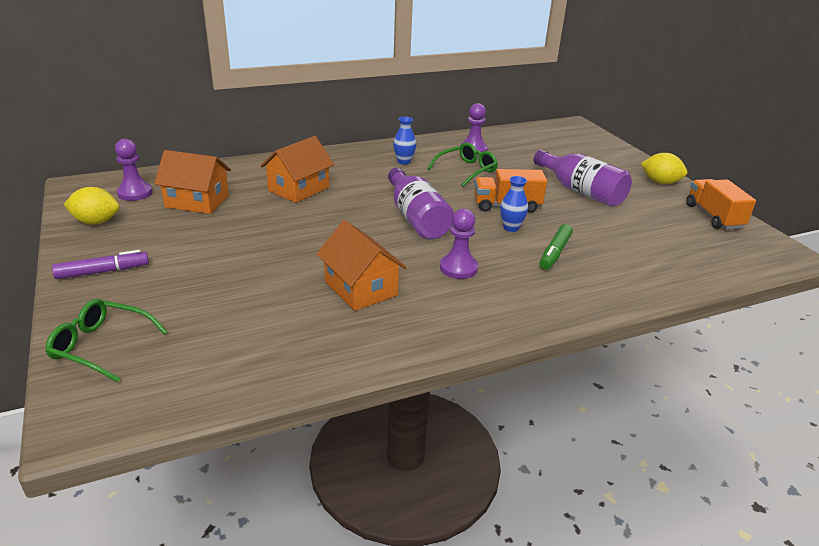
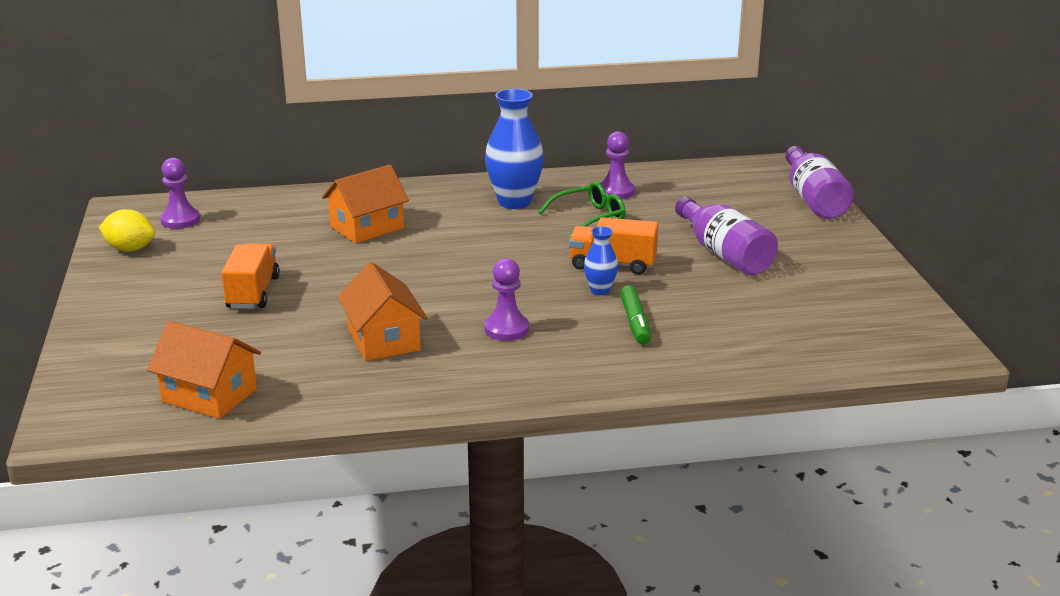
camera: 15 degrees right, 5 degrees down
(102, 346) = (102, 368): green glasses -> none
(103, 271) = (123, 300): purple marker -> none
(197, 201) = (245, 234): orange house -> orange house (209, 395)
(404, 162) = (514, 202): blue vase -> blue vase, size x1.95
(416, 218) = (490, 271): purple bottle -> purple bottle (813, 200)
(555, 252) = (635, 322): green marker -> green marker turned 45 degrees counterclockwise
(660, 182) = (846, 250): yellow lemon -> none
(713, 216) = (883, 297): orange truck -> orange truck (253, 293)

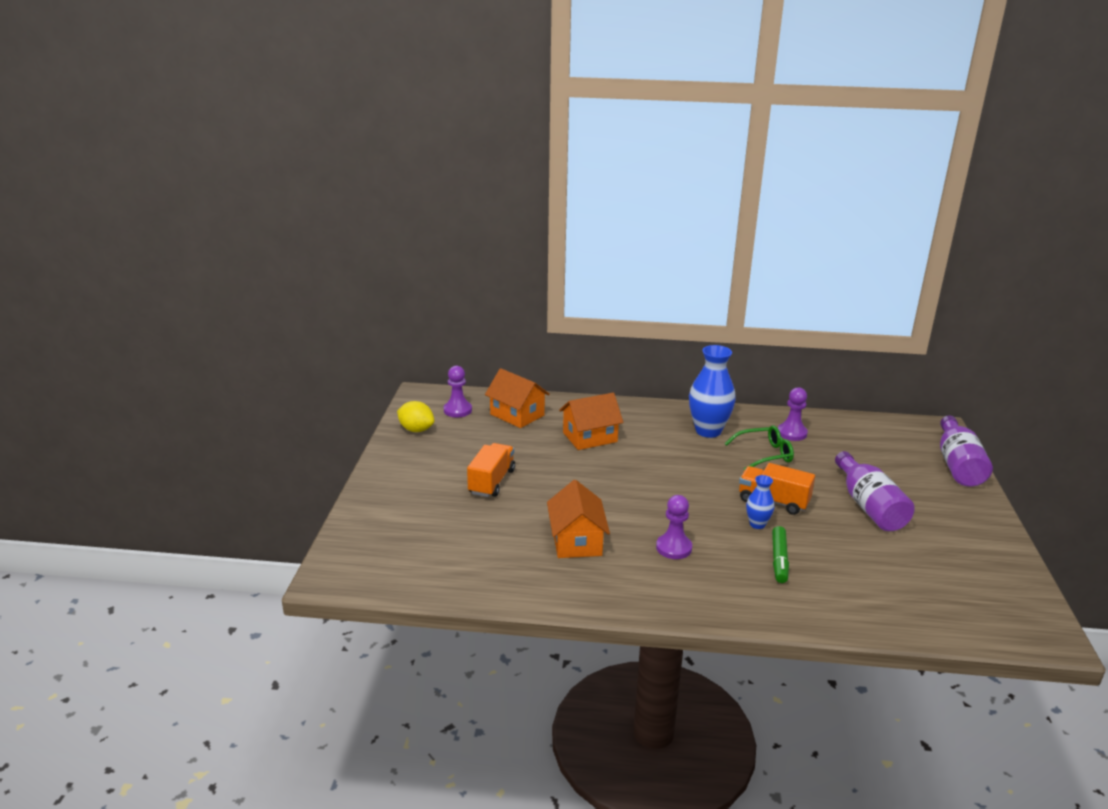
camera: 15 degrees right, 0 degrees up
(209, 395) = (436, 568): orange house -> orange house (517, 415)

